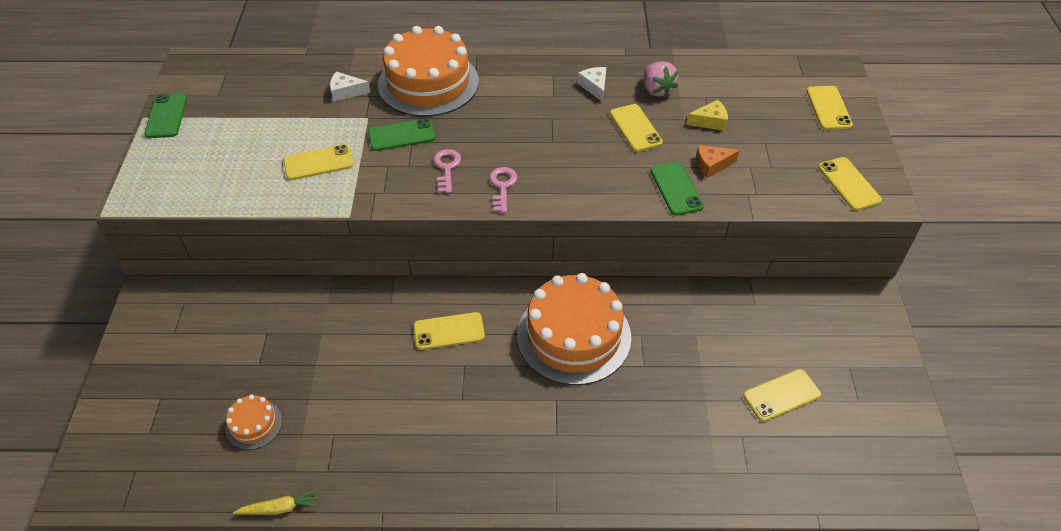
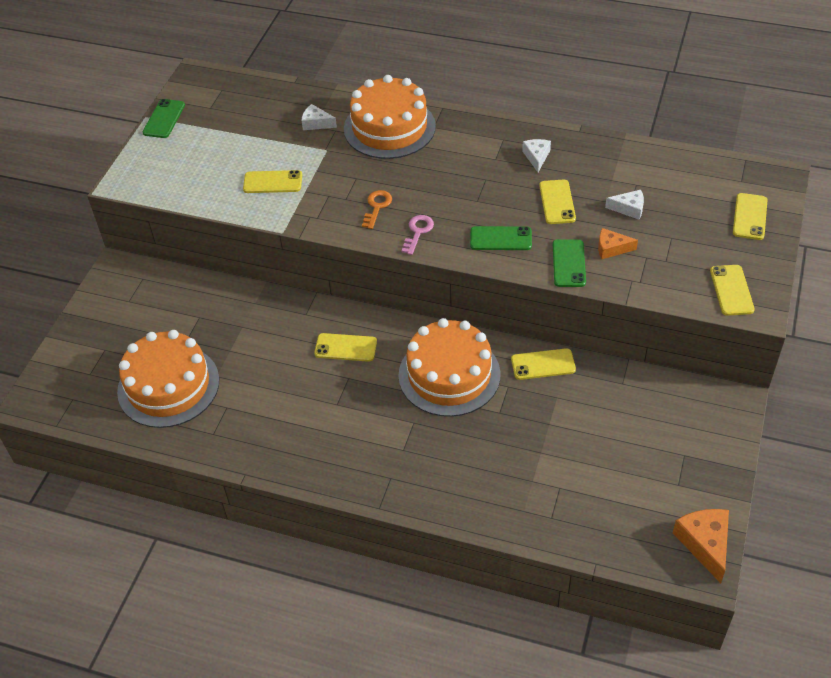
camera: 20 degrees right, 0 degrees up
(254, 424) = (168, 386): orange cake -> orange cake, size x2.22
(280, 508) = (169, 452): yellow carrot -> none
(402, 135) = (349, 171): green phone -> green phone (501, 239)
(446, 168) = (377, 207): pink key -> orange key
(657, 90) = (593, 170): pink strawberry -> none
(710, 121) = (629, 208): yellow cheese -> white cheese
(781, 395) = (610, 464): yellow phone -> yellow phone (543, 364)
(915, 460) = (705, 544): none -> orange cheese

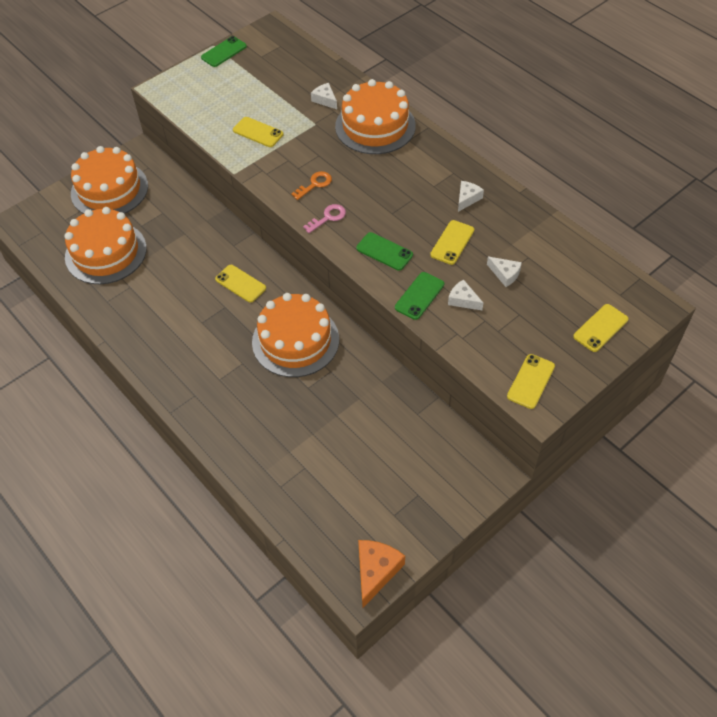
camera: 30 degrees right, 5 degrees up
(116, 320) = (109, 190): none -> orange cake
(543, 364) = (369, 368): yellow phone -> none
(611, 248) = (463, 300): orange cheese -> white cheese

